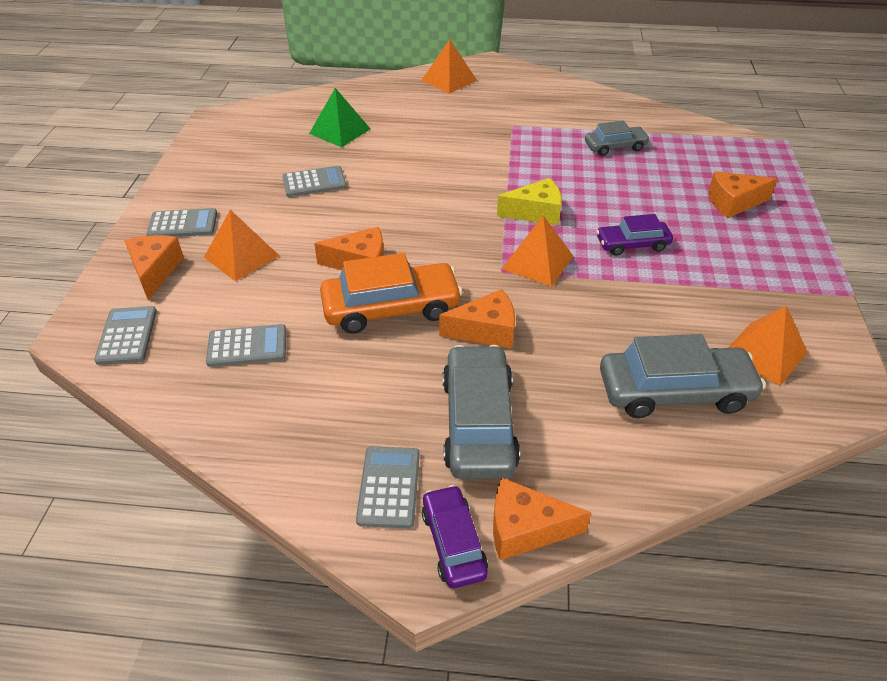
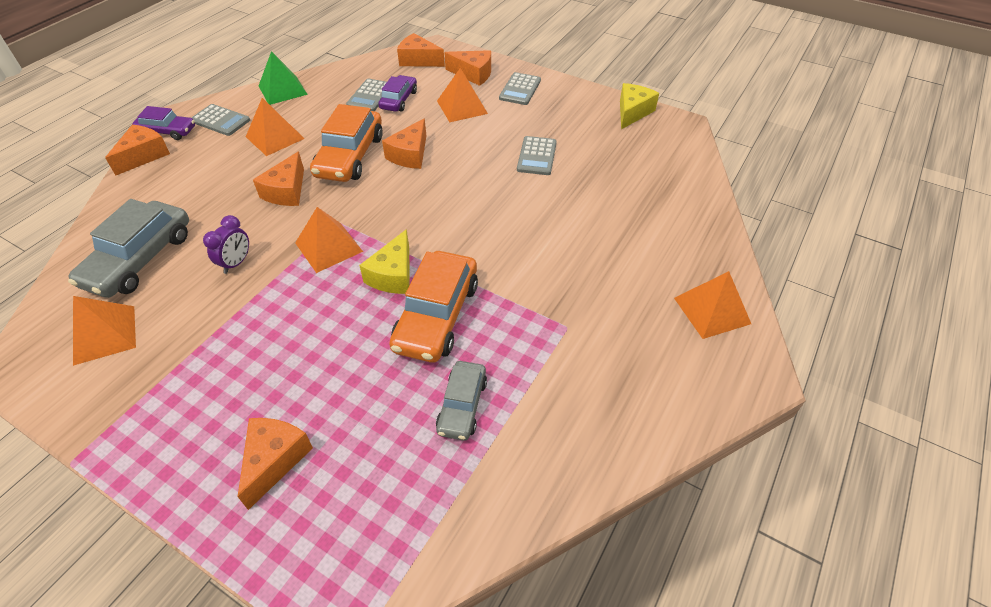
camera: 115 degrees right, 5 degrees up
(127, 336) = (418, 60): grey calculator -> orange cheese
(205, 145) = (632, 112): none -> yellow cheese
(340, 131) = (621, 190): green pyramid -> green pyramid (283, 90)
(394, 397) = (275, 137): none -> orange pyramid
(478, 423) = (221, 162): grey car -> none
(555, 178) = (436, 316): none -> orange car
(610, 313) = (236, 263): none -> purple clock
(632, 244) = (294, 322): purple car -> purple car (399, 100)

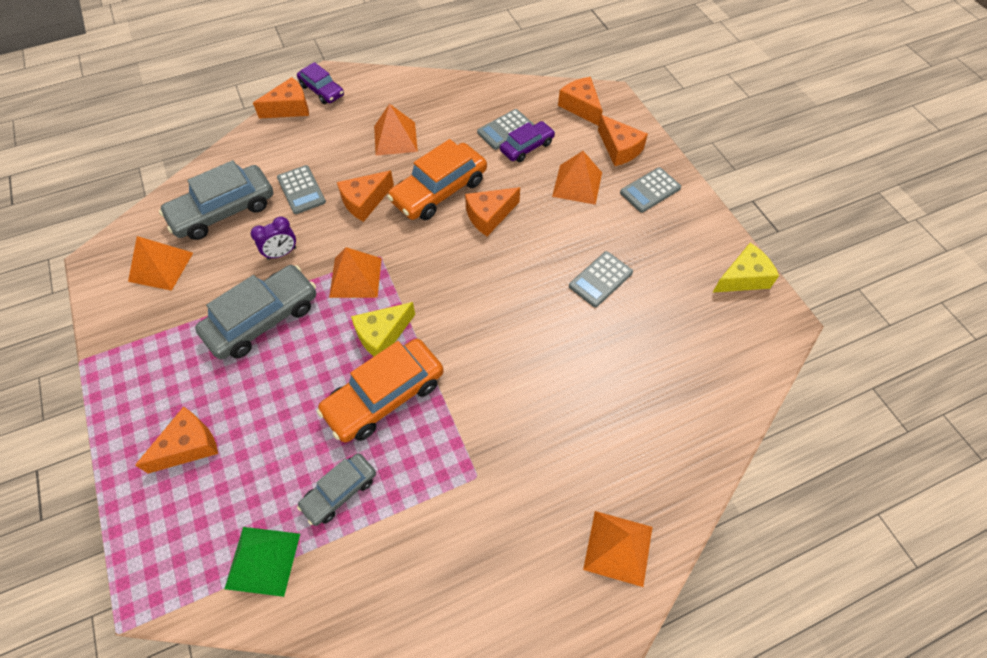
camera: 35 degrees right, 10 degrees up
(221, 120) = (367, 98): grey calculator -> grey calculator (301, 190)
(263, 320) = (263, 319): none -> grey car
(283, 90) = (438, 87): green pyramid -> green pyramid (263, 560)

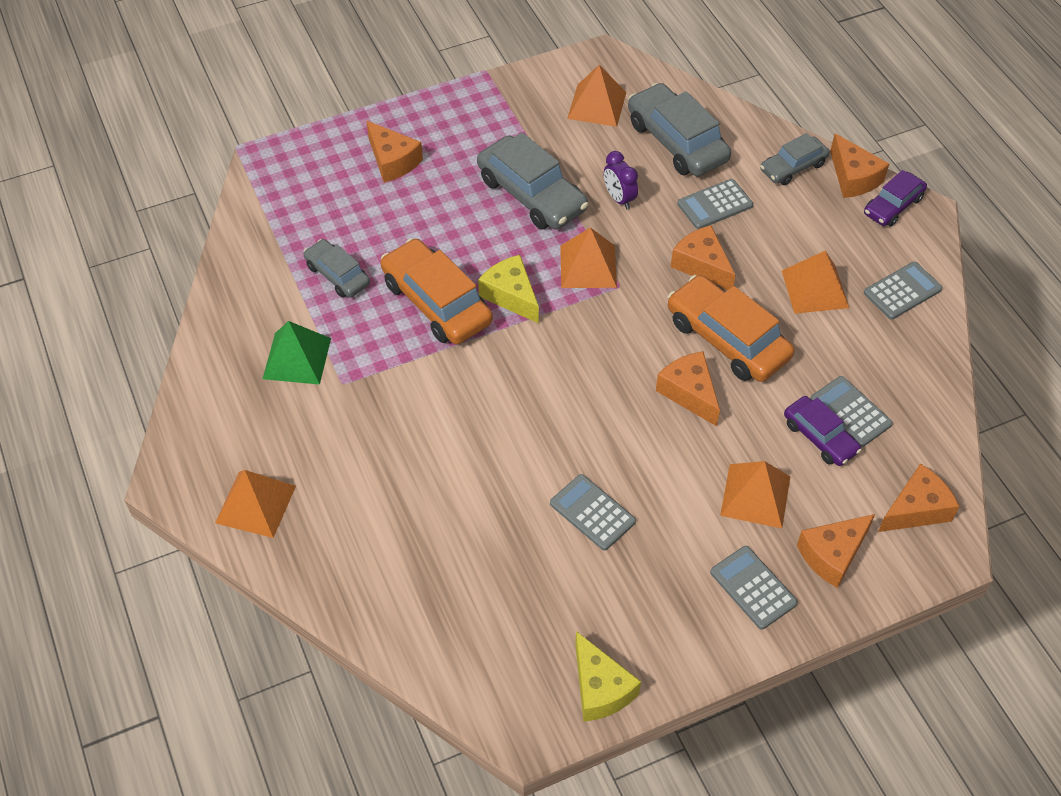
camera: 90 degrees right, 5 degrees down
(263, 560) = (280, 227): green pyramid -> green pyramid (297, 358)
(271, 140) = (793, 167): none -> grey car
(402, 94) = (902, 291): none -> grey calculator

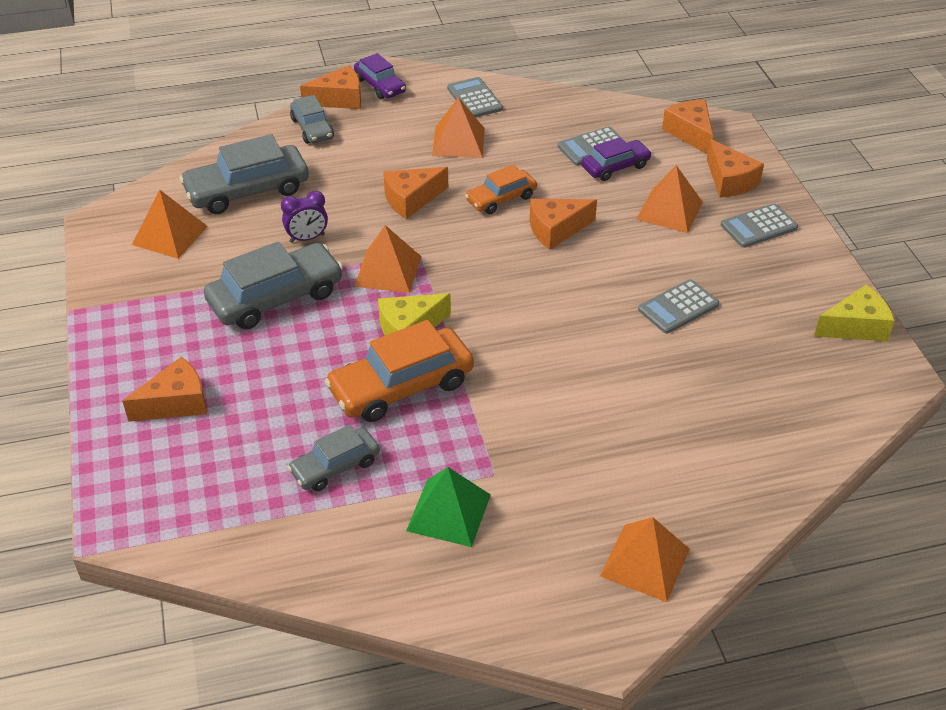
camera: 80 degrees left, 10 degrees down
(715, 205) = (340, 180): grey calculator -> none
(727, 339) = (501, 199): orange car -> orange car, size x0.59

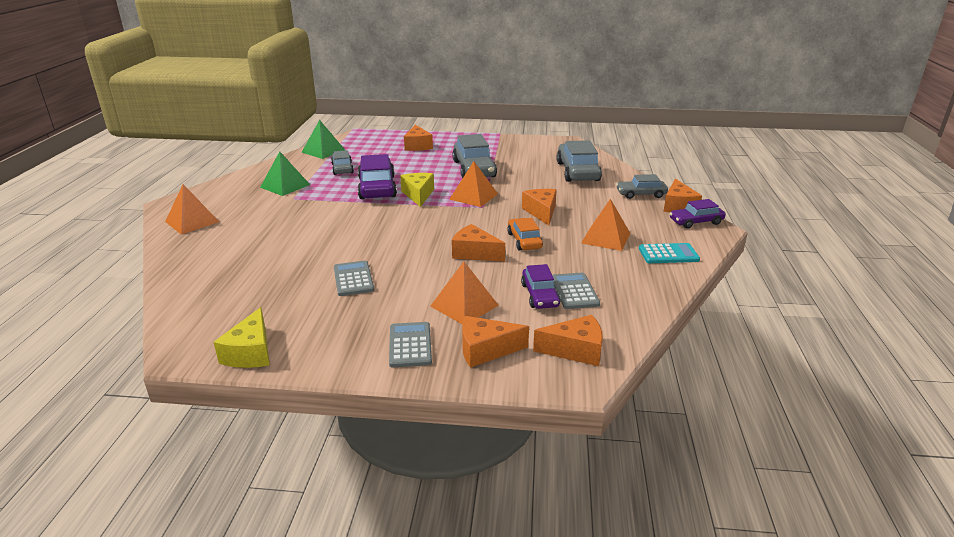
camera: 110 degrees right, 15 degrees down
(169, 235) = (545, 153): orange pyramid -> none
(248, 540) = (323, 151): none -> green pyramid
(307, 238) = (520, 181): purple clock -> none
(401, 386) = (377, 187): orange car -> purple car
(474, 99) = (668, 254): grey calculator -> turquoise calculator
(556, 230) = (474, 253): orange cheese -> orange cheese turned 60 degrees counterclockwise

